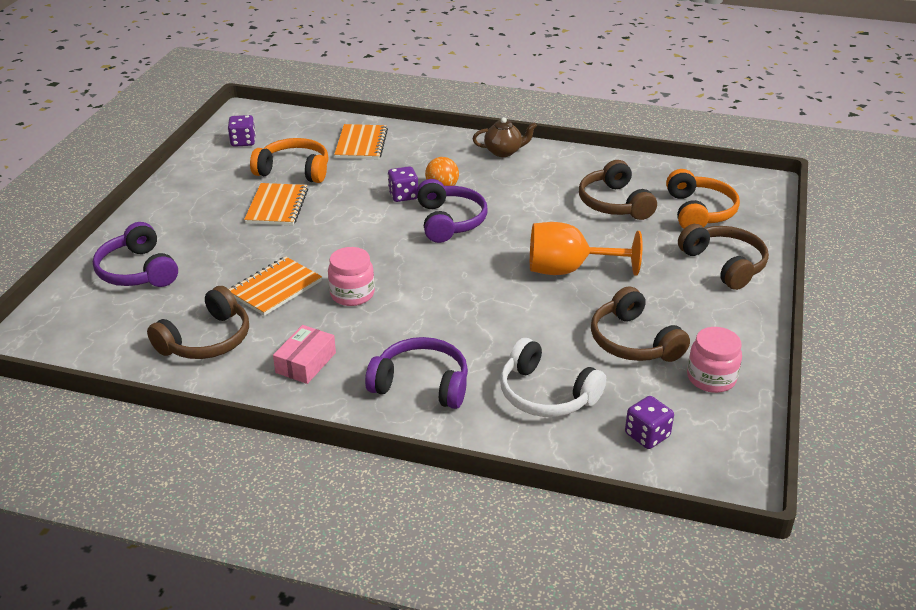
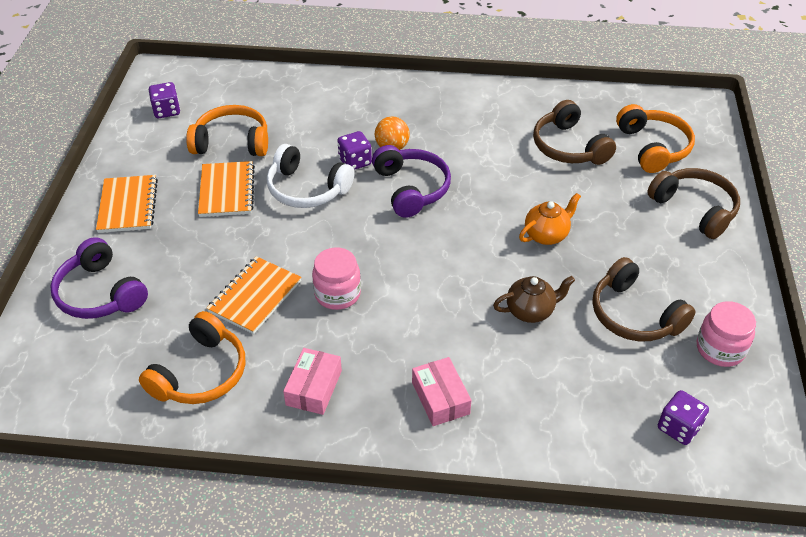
camera: 10 degrees left, 10 degrees up
(206, 340) = (200, 373): brown headphones -> orange headphones
(361, 144) = (293, 100): orange notebook -> orange notebook (128, 205)
(421, 384) = (440, 398): purple headphones -> pink box
(503, 152) = (441, 95): brown teapot -> brown teapot (530, 311)
(546, 394) = (567, 392): white headphones -> white headphones (307, 189)
(568, 270) = (546, 235): orange goblet -> orange teapot

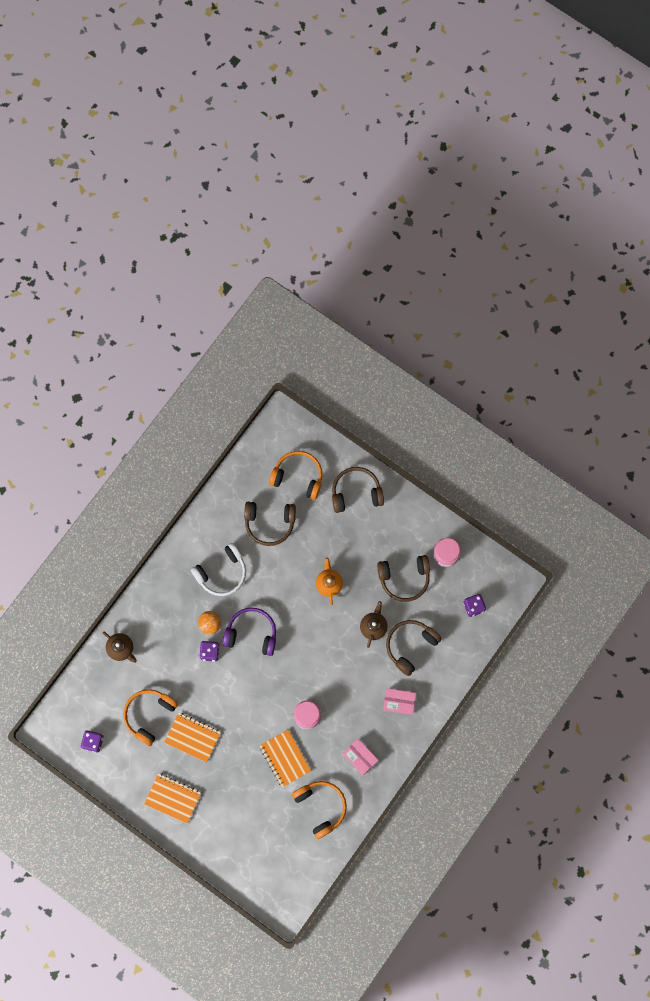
camera: 60 degrees left, 30 degrees up
(100, 293) = (236, 837): purple headphones -> none
(301, 90) = (121, 649): none -> brown teapot
(307, 189) = (217, 691): white headphones -> white headphones (222, 573)
(541, 371) = (410, 646): none -> brown headphones

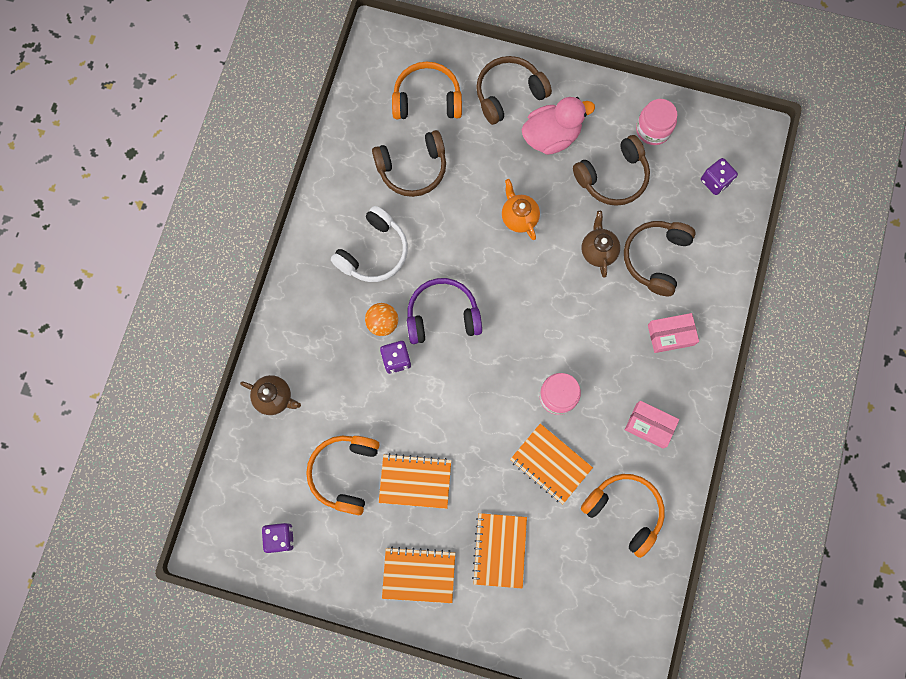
camera: 20 degrees left, 0 degrees up
(230, 802) = (499, 550): none -> orange notebook
(373, 534) = (551, 136): none -> pink duck

